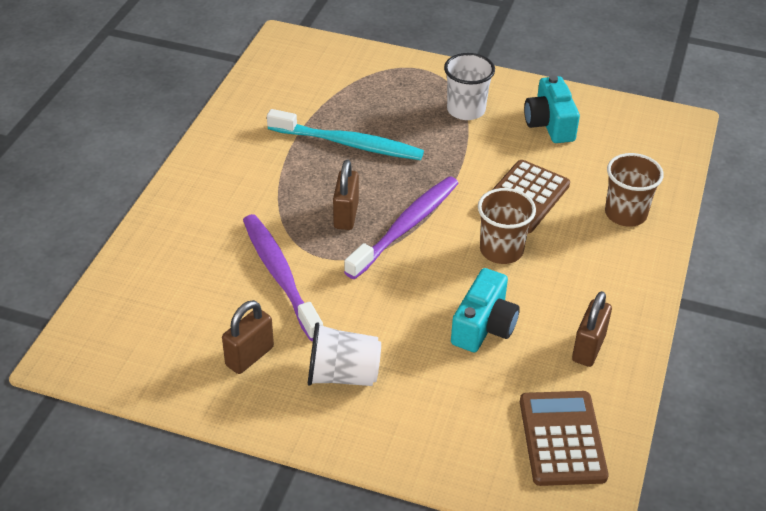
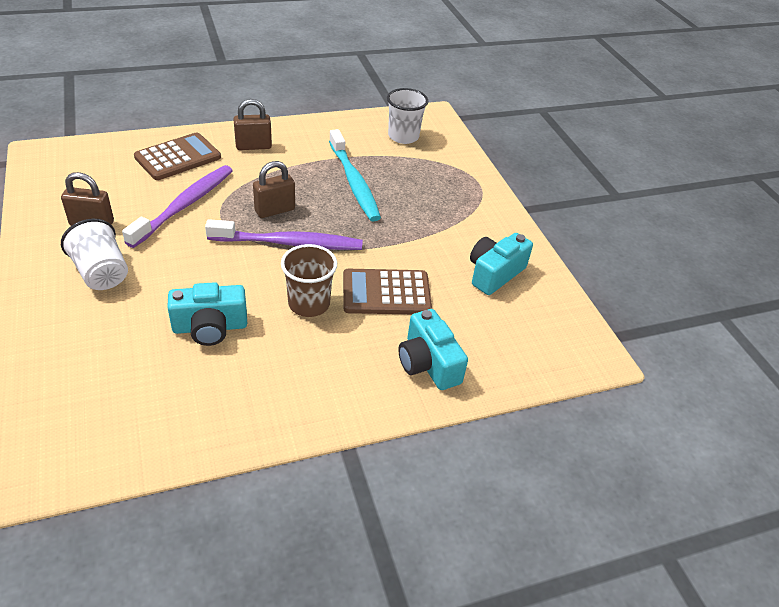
camera: 50 degrees right, 0 degrees up
(466, 110) = (457, 222): white cup -> white cup (403, 136)
(562, 439) = (106, 426): brown calculator -> brown calculator (178, 157)
(588, 348) = (231, 402): brown padlock -> brown padlock (253, 146)
(625, 214) = (428, 363): brown cup -> turquoise camera

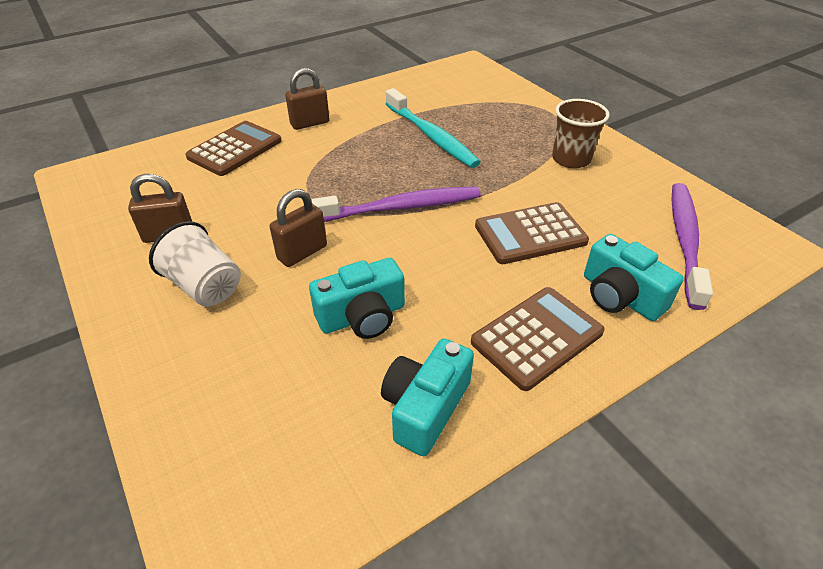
camera: 10 degrees left, 0 degrees up
(184, 205) = (266, 194): purple toothbrush -> purple toothbrush (685, 241)
(275, 210) = (366, 179): brown padlock -> brown padlock (302, 253)
(309, 304) = (457, 264): brown cup -> brown cup (571, 159)
(338, 378) = (537, 337): none -> brown calculator
(403, 136) = (453, 86): white cup -> none
(494, 273) = (623, 190): turquoise camera -> turquoise camera (425, 407)

